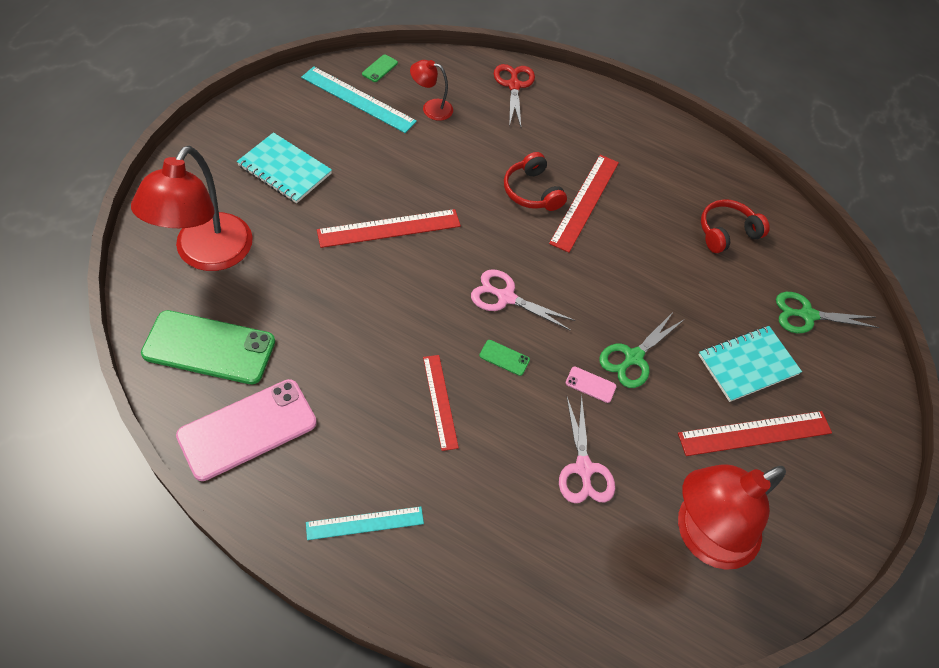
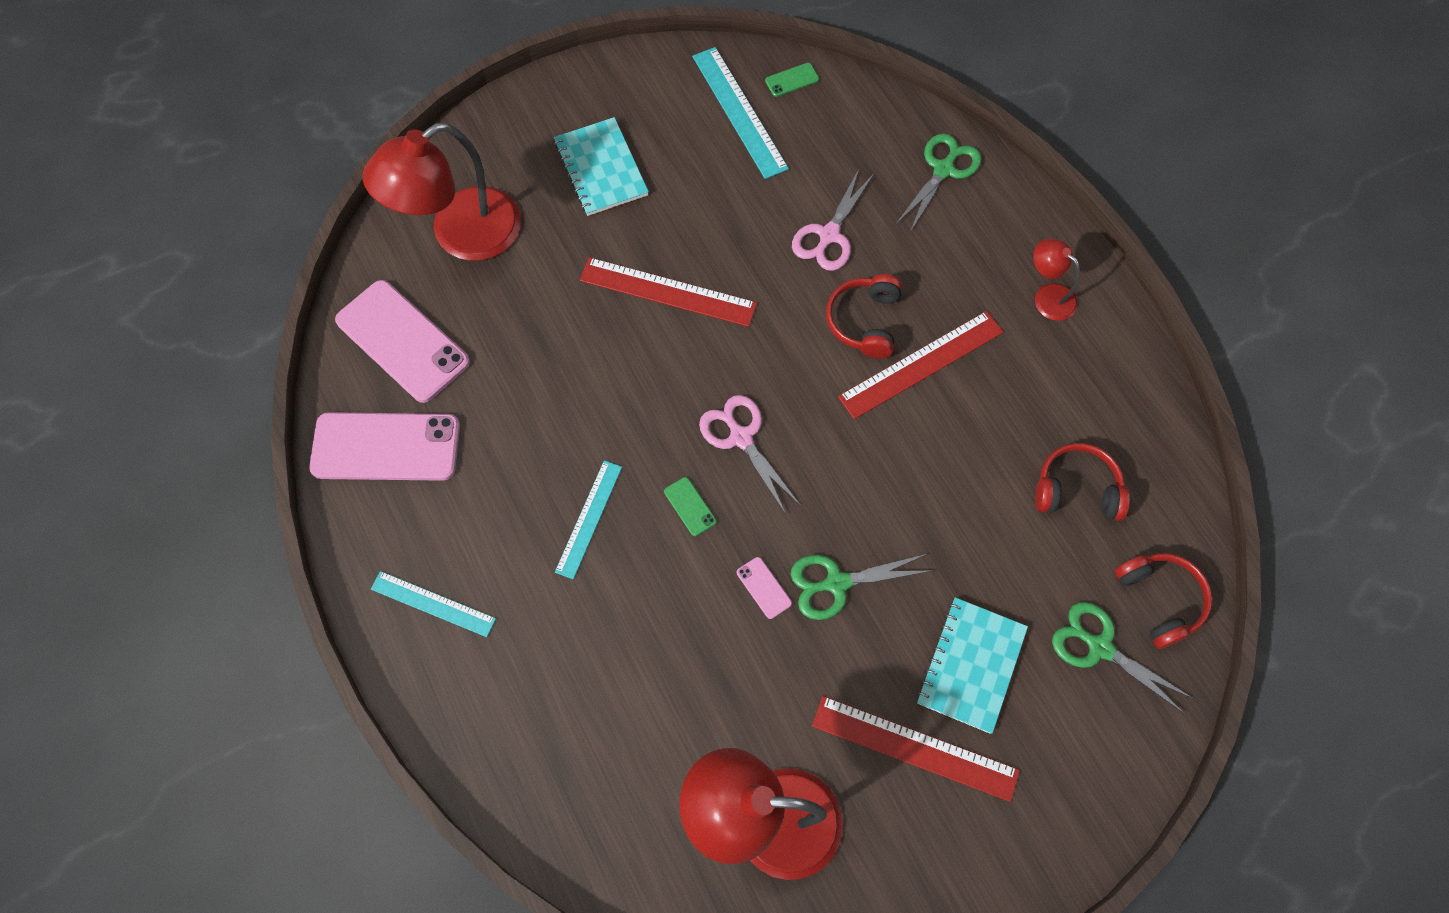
camera: 40 degrees right, 10 degrees up
(209, 347) = (402, 341): green phone -> pink phone
(431, 108) = (818, 159): red lamp -> red lamp (1048, 296)
(440, 401) = (589, 519): red ruler -> turquoise ruler
(514, 85) = (943, 169): red scissors -> green scissors
(583, 468) = (688, 675): pink scissors -> pink scissors (829, 235)
(748, 364) = (971, 665): turquoise notebook -> turquoise notebook turned 75 degrees counterclockwise
(816, 272) = (1159, 600): none -> red headphones

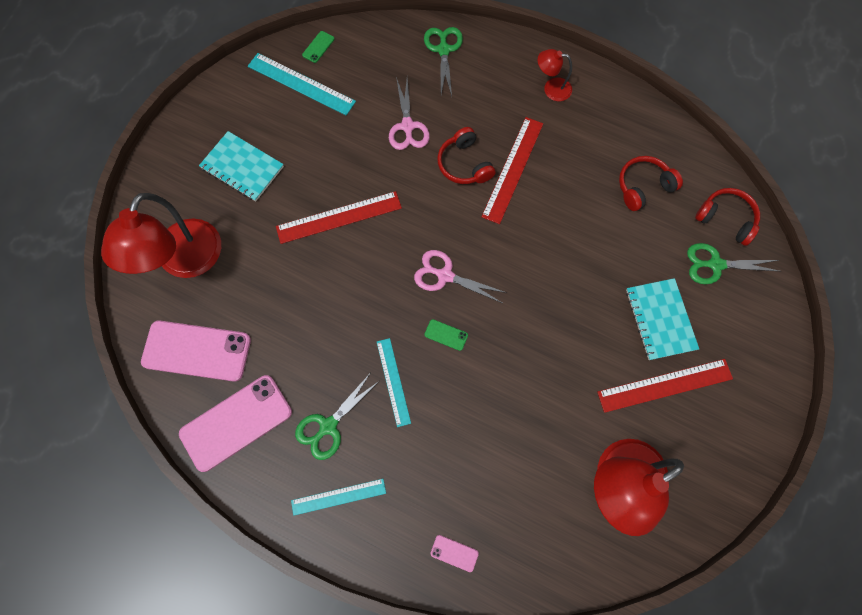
camera: 35 degrees left, 5 degrees up
(764, 588) = (521, 353): pink phone -> pink phone (454, 553)
(836, 583) = (558, 323): green scissors -> green scissors (328, 426)

